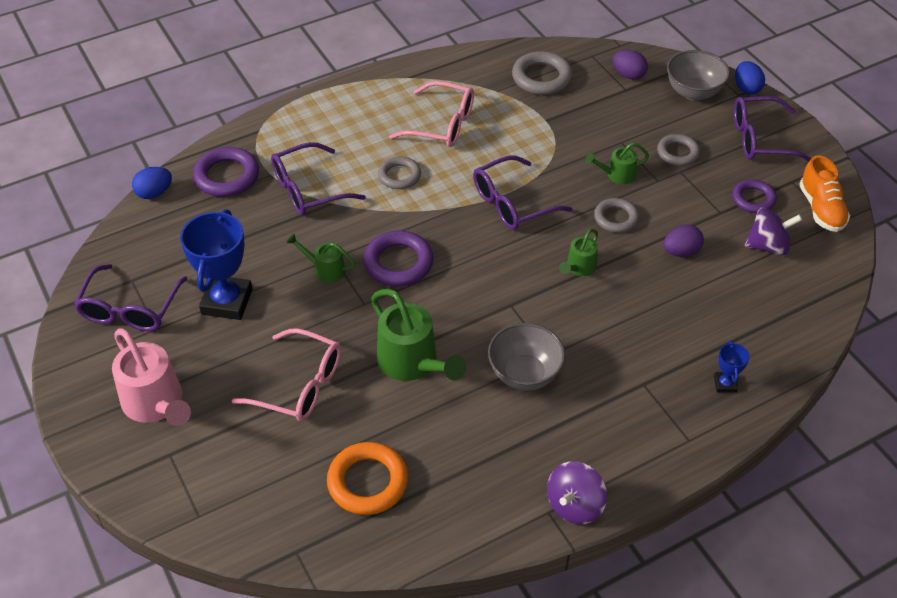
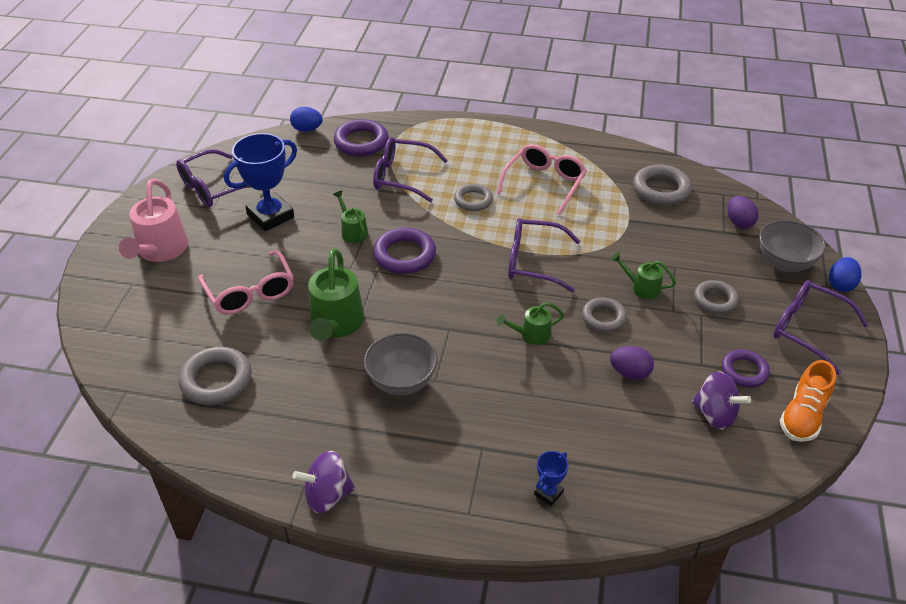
camera: 40 degrees right, 5 degrees down
(368, 482) = (216, 380): orange ring -> grey ring
(442, 125) = (544, 183): pink glasses -> pink glasses turned 120 degrees counterclockwise

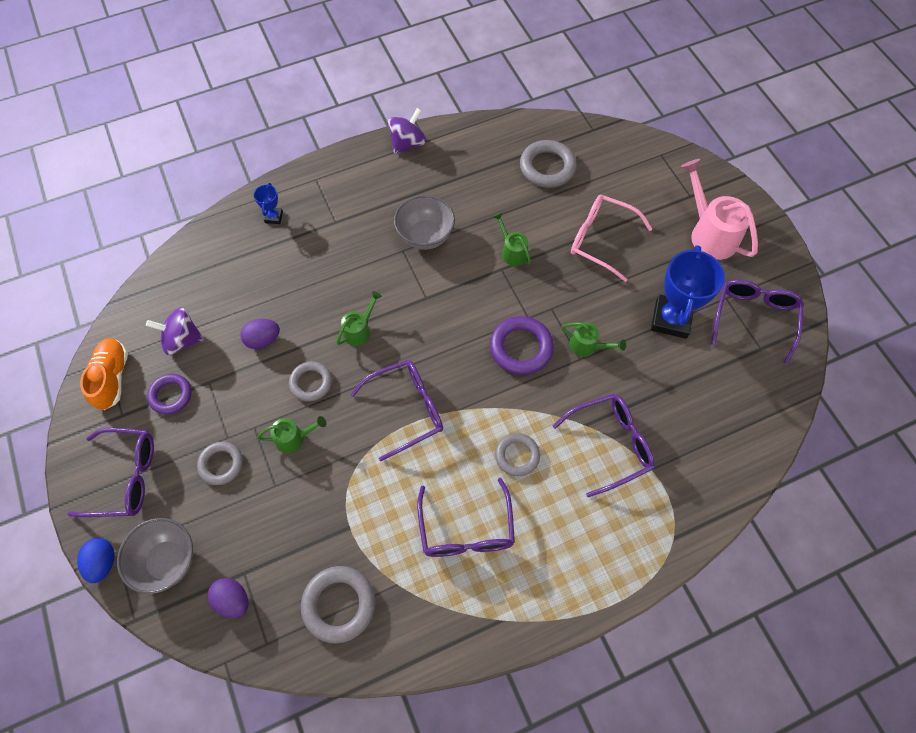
camera: 145 degrees right, 20 degrees up
(307, 129) = (767, 453): blue egg -> none
(336, 325) = (512, 251): green watering can -> green watering can, size x0.54
(361, 142) = (697, 470): purple ring -> none
(544, 183) = (466, 530): pink glasses -> purple glasses

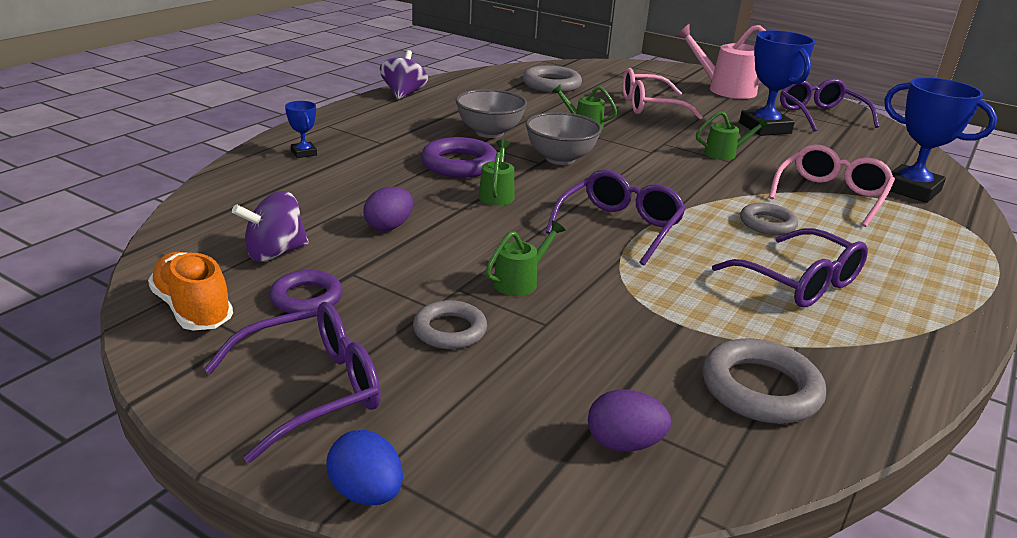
camera: 35 degrees left, 35 degrees down
(167, 561) = (476, 446): grey bowl -> grey bowl (560, 159)
(311, 383) = (488, 239): grey ring -> none
(521, 348) = (671, 167): purple ring -> purple ring (459, 164)
(611, 444) = (831, 195): purple glasses -> pink glasses
(692, 469) = (911, 190): none -> blue trophy

